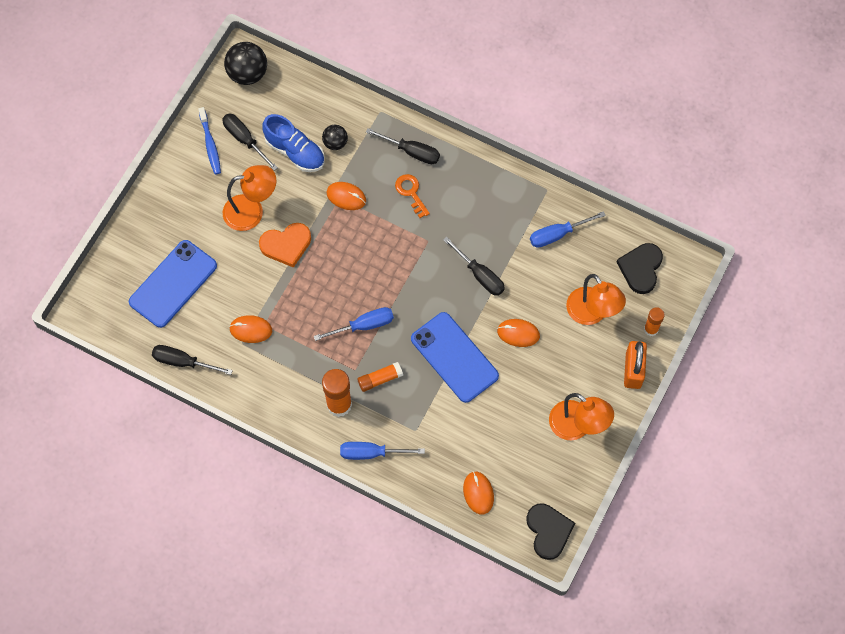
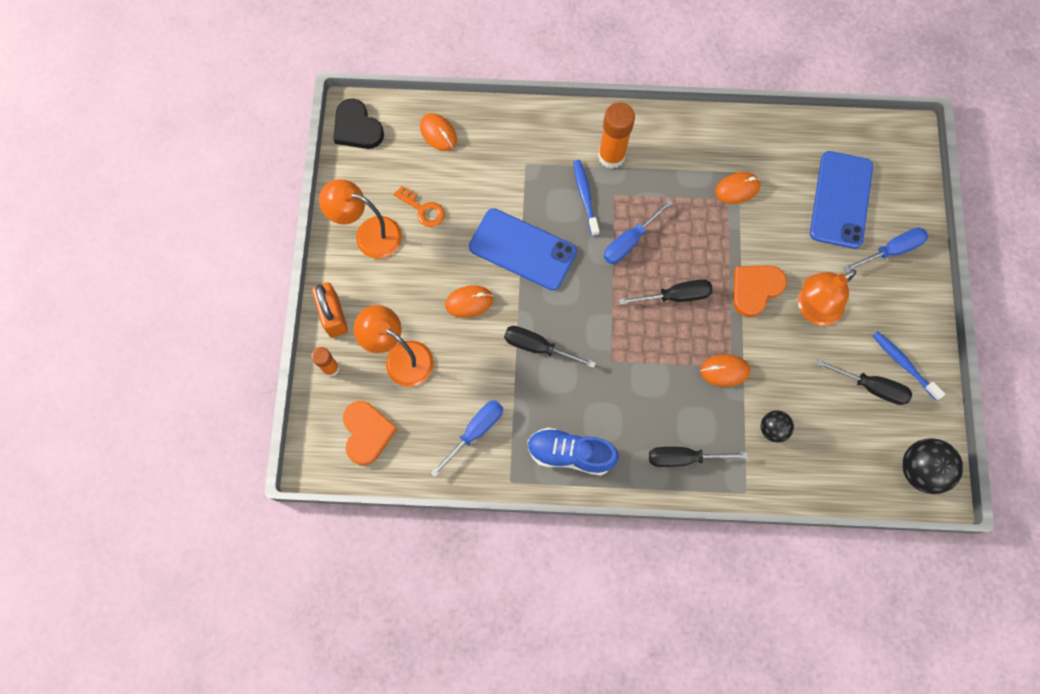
camera: 155 degrees right, 5 degrees up
(183, 362) = (781, 131): black screwdriver -> black screwdriver (675, 296)
(295, 151) = (809, 398): blue shoe -> blue shoe (570, 454)
(371, 453) = (557, 126): blue screwdriver -> blue screwdriver (891, 250)
(380, 379) = (585, 196): orange glue stick -> blue toothbrush
(411, 193) = (658, 408): orange key -> orange key (423, 209)
(641, 268) = (367, 433): black heart -> orange heart

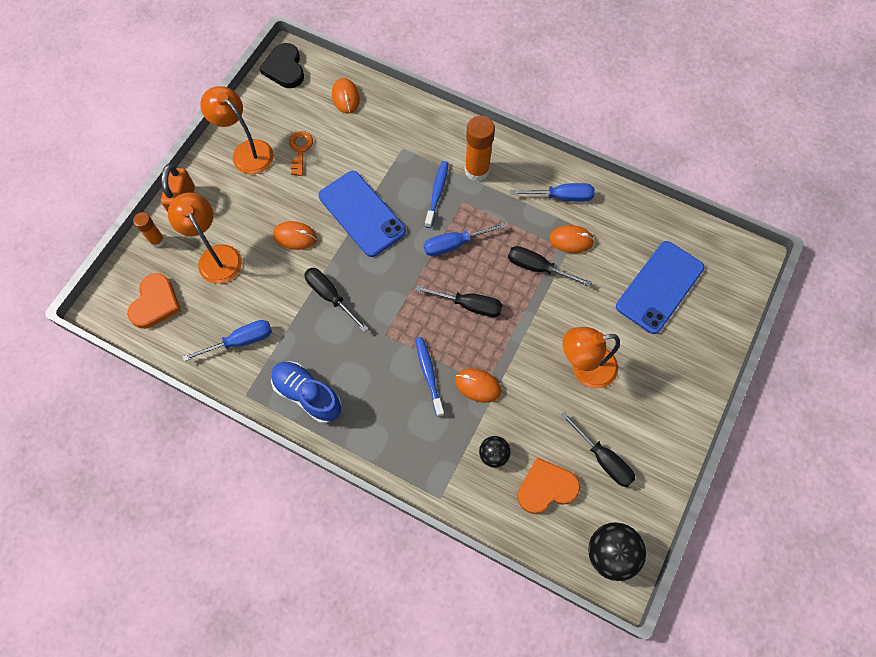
camera: 25 degrees right, 5 degrees down
(423, 209) = (300, 150): orange key -> orange key turned 150 degrees counterclockwise
(683, 458) = (401, 443): black screwdriver -> black screwdriver (537, 268)
(755, 289) = (542, 329): orange heart -> orange heart (546, 487)
(891, 250) = (684, 349): blue screwdriver -> blue screwdriver (561, 197)
(903, 364) = (644, 452): blue toothbrush -> blue toothbrush (429, 375)

